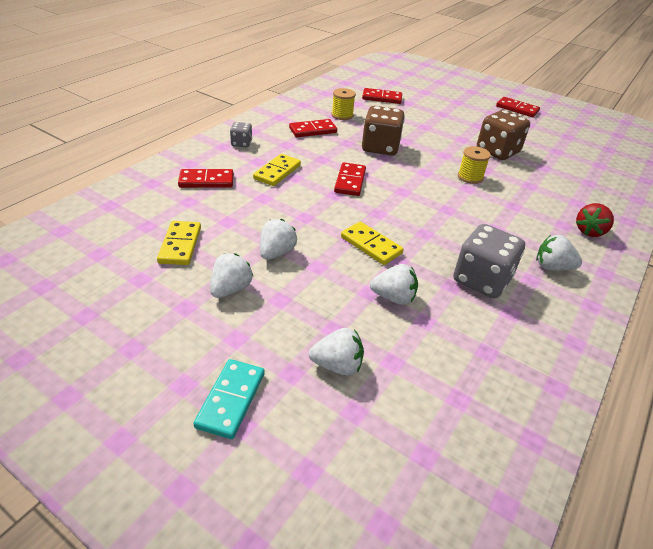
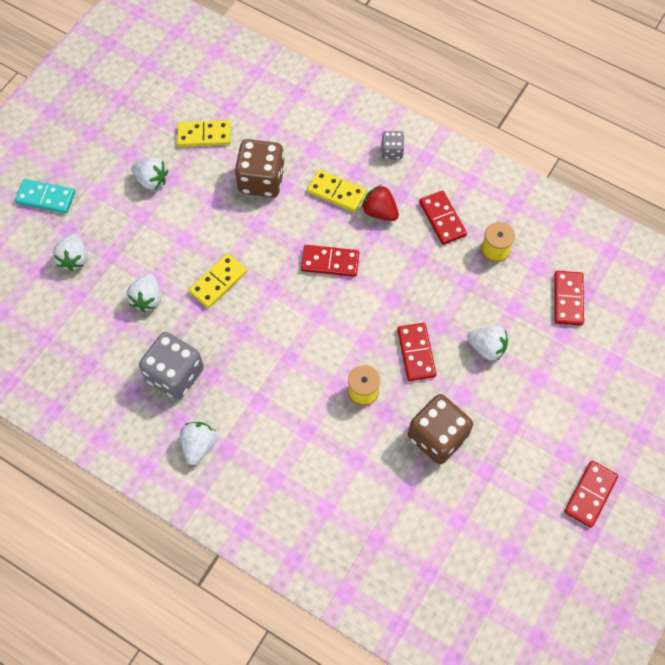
camera: 90 degrees right, 25 degrees up
(206, 181) = (308, 134): red domino -> red domino (416, 353)
(276, 252) = (200, 206): white strawberry -> white strawberry (486, 348)
(380, 147) = (415, 294): brown dice -> brown dice (261, 180)
(589, 231) = (266, 504): red strawberry -> red strawberry (379, 212)

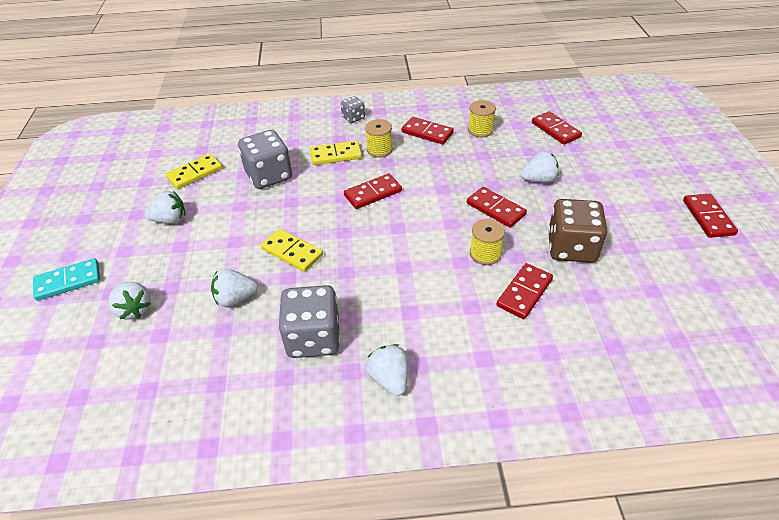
camera: 35 degrees left, 20 degrees down
(147, 299) = (235, 298): white strawberry -> white strawberry turned 105 degrees clockwise
(218, 282) = (292, 252): yellow domino -> yellow domino turned 60 degrees counterclockwise
(261, 180) = (269, 176): brown dice -> grey dice
(357, 449) = (524, 293): none -> red domino
(379, 212) = (379, 150): red strawberry -> yellow spool

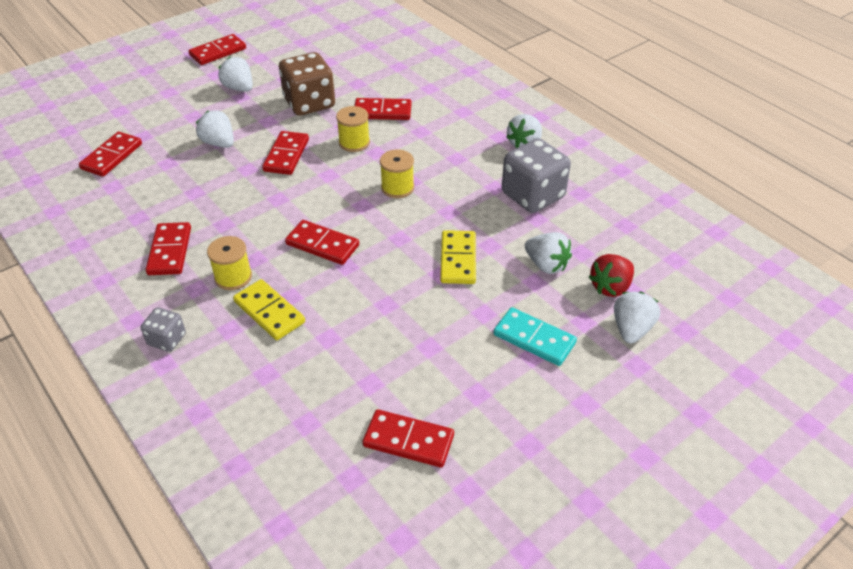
camera: 125 degrees left, 0 degrees up
(68, 281) = (667, 418): turquoise domino -> turquoise domino (534, 339)
(170, 220) = (506, 397): white strawberry -> white strawberry (239, 88)
(175, 323) = (610, 287): none -> red strawberry
(195, 173) = (408, 440): yellow domino -> red domino
(269, 176) = (355, 353): grey dice -> none
(480, 130) = (141, 210): yellow spool -> yellow spool (397, 188)

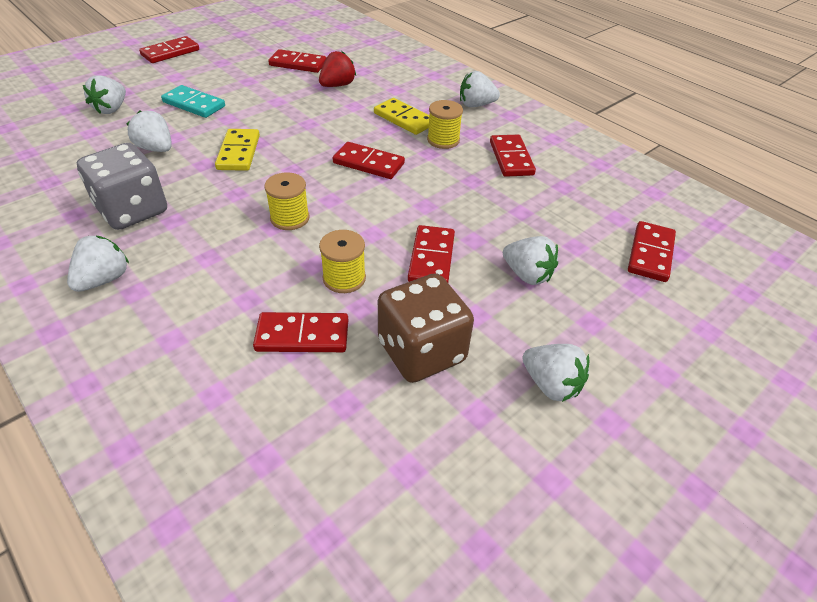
camera: 175 degrees right, 0 degrees up
(167, 339) = (476, 105): grey dice -> white strawberry
(218, 52) = (647, 496): red domino -> red domino (170, 52)
(610, 287) = (107, 133): red strawberry -> red strawberry (337, 85)

